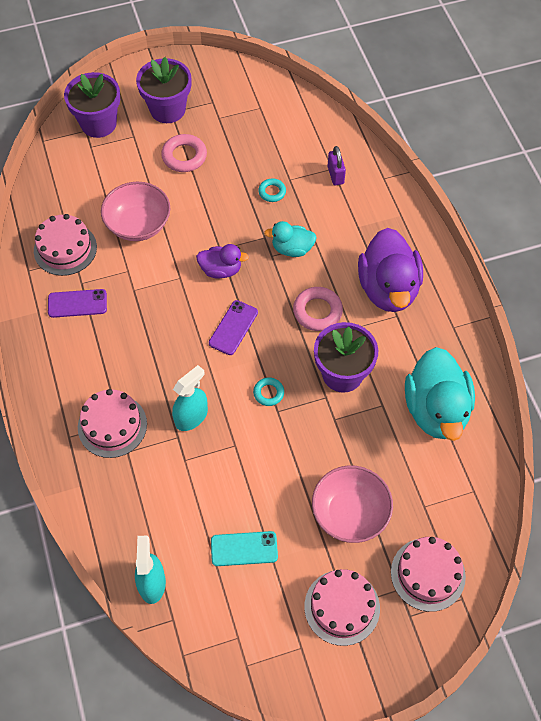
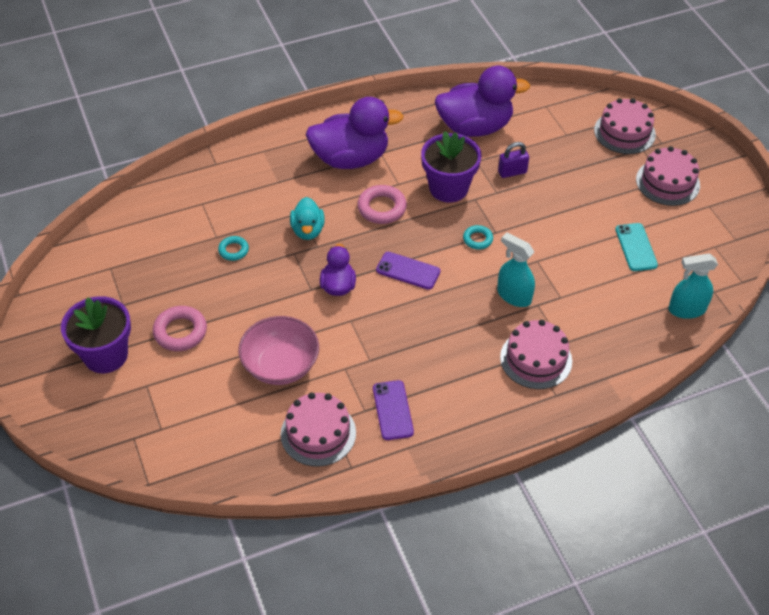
camera: 95 degrees left, 10 degrees down
(98, 123) = (123, 425): purple flower pot -> none
(335, 175) = (211, 200): purple padlock -> purple padlock (512, 172)
(350, 513) = (584, 179): pink bowl -> none
(436, 410) = (475, 127): turquoise duck -> purple duck

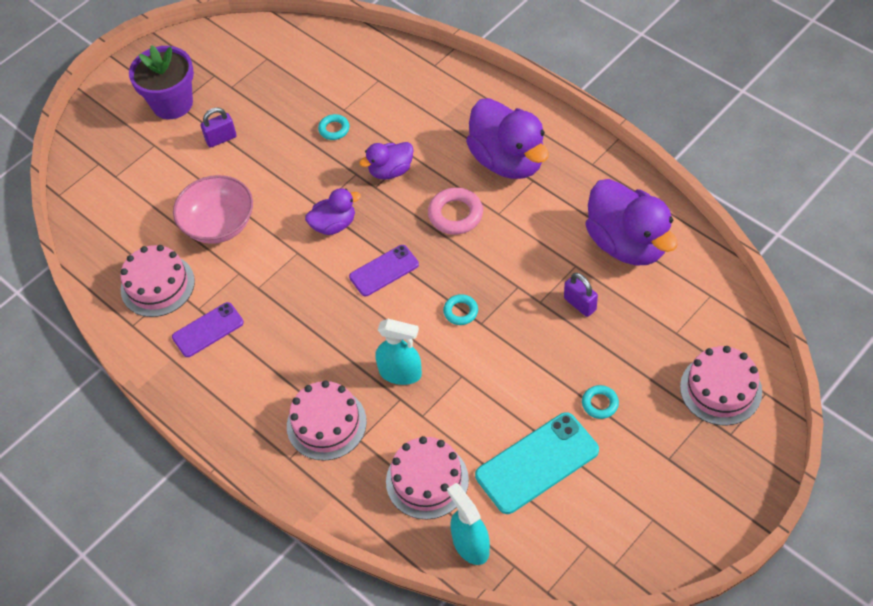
camera: 70 degrees right, 5 degrees up
(180, 332) = (221, 139): pink ring -> purple padlock
(308, 230) = (390, 171): turquoise duck -> purple duck
(408, 271) = (384, 271): purple phone -> purple phone turned 60 degrees clockwise
(448, 188) = (519, 257): purple flower pot -> none
(514, 296) = (400, 373): turquoise spray bottle -> turquoise spray bottle turned 90 degrees clockwise
(603, 195) = (600, 404): none -> turquoise ring
(636, 247) = (537, 463): turquoise phone -> turquoise phone, size x1.62
(667, 182) = (664, 462): pink cake -> pink cake (427, 480)

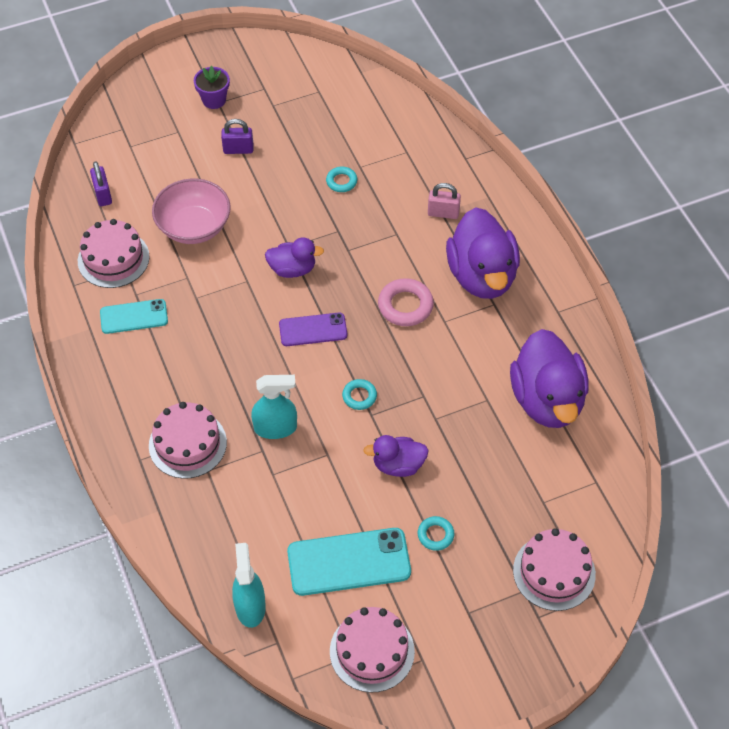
camera: 20 degrees right, 0 degrees up
(172, 103) = (214, 100): purple flower pot -> purple flower pot, size x0.59
(208, 330) = (134, 317): purple phone -> turquoise phone
(390, 171) = (370, 241): purple duck -> purple duck (398, 465)
(400, 373) = (275, 428): turquoise spray bottle -> turquoise spray bottle turned 45 degrees counterclockwise
(427, 480) = (245, 533): pink cake -> pink cake (372, 651)
(442, 120) = (443, 213): none -> pink padlock
(580, 304) = (470, 437): purple padlock -> purple padlock (103, 195)

